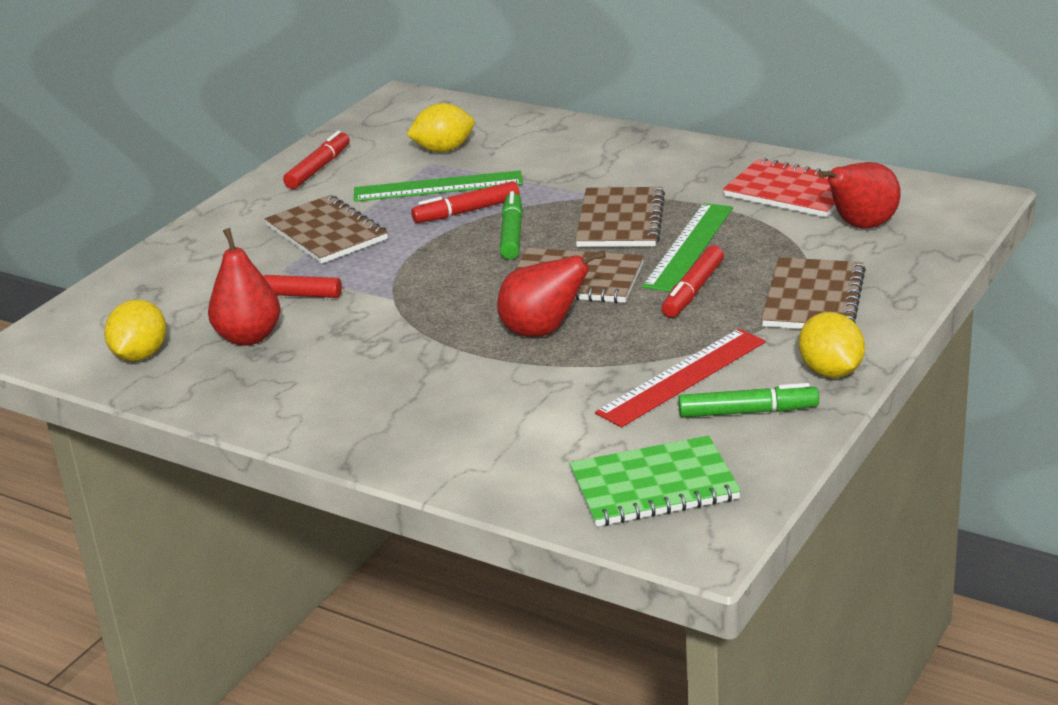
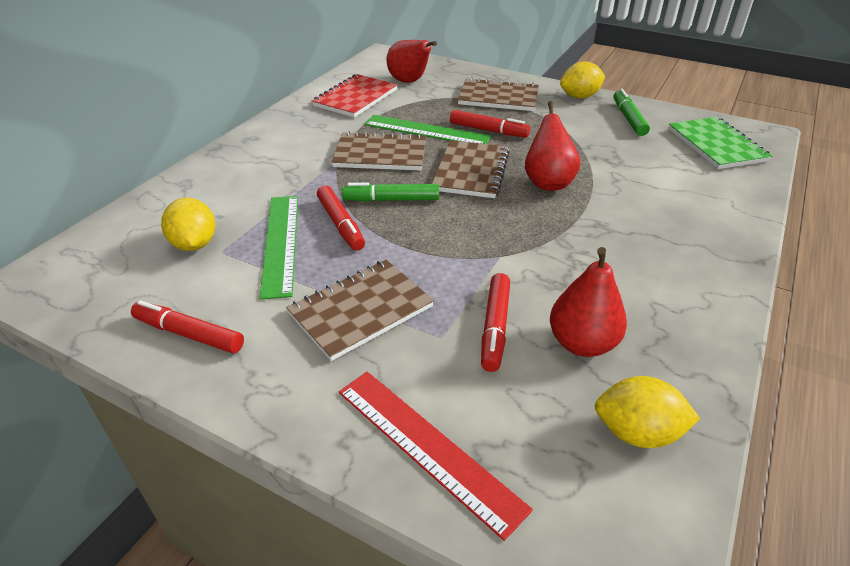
camera: 95 degrees left, 10 degrees up
(682, 377) = (596, 135): red ruler -> red ruler (427, 447)

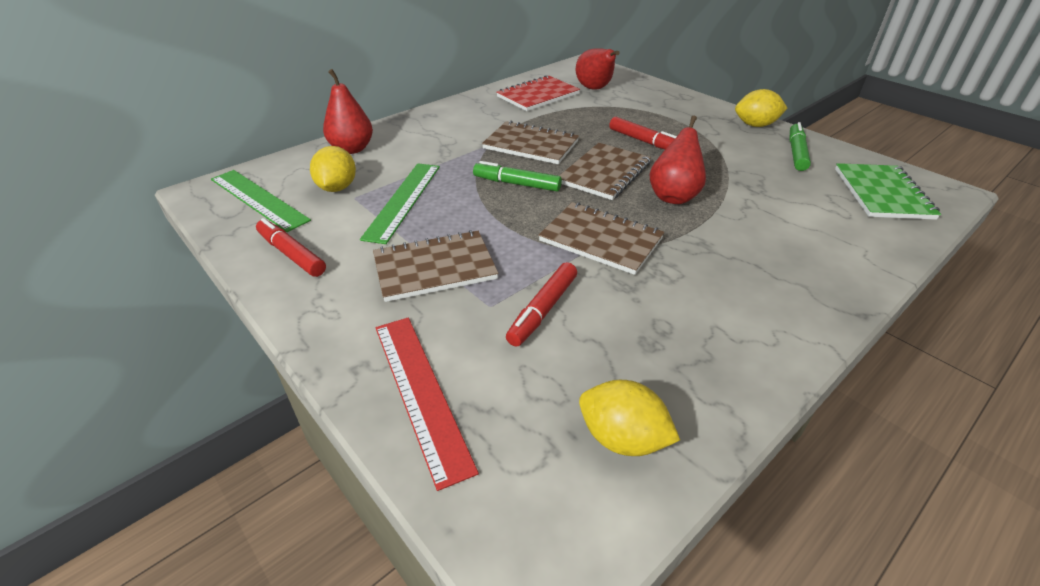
camera: 20 degrees right, 0 degrees up
(341, 224) = (461, 195): red marker -> none
(426, 131) = (584, 132): green ruler -> green ruler (258, 199)
(498, 97) = (671, 114): brown notebook -> brown notebook (601, 240)
(582, 343) = (617, 344): red pear -> red pear (352, 149)

